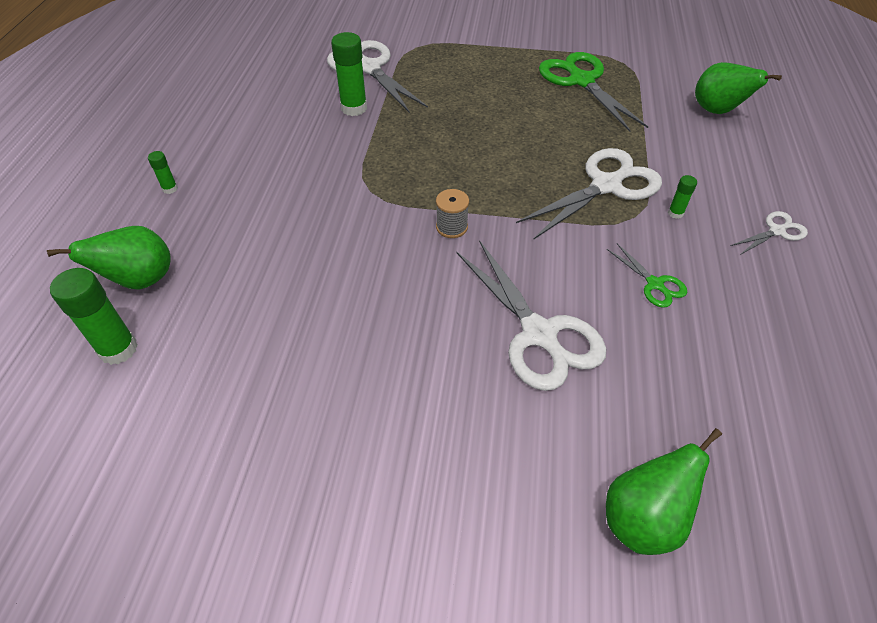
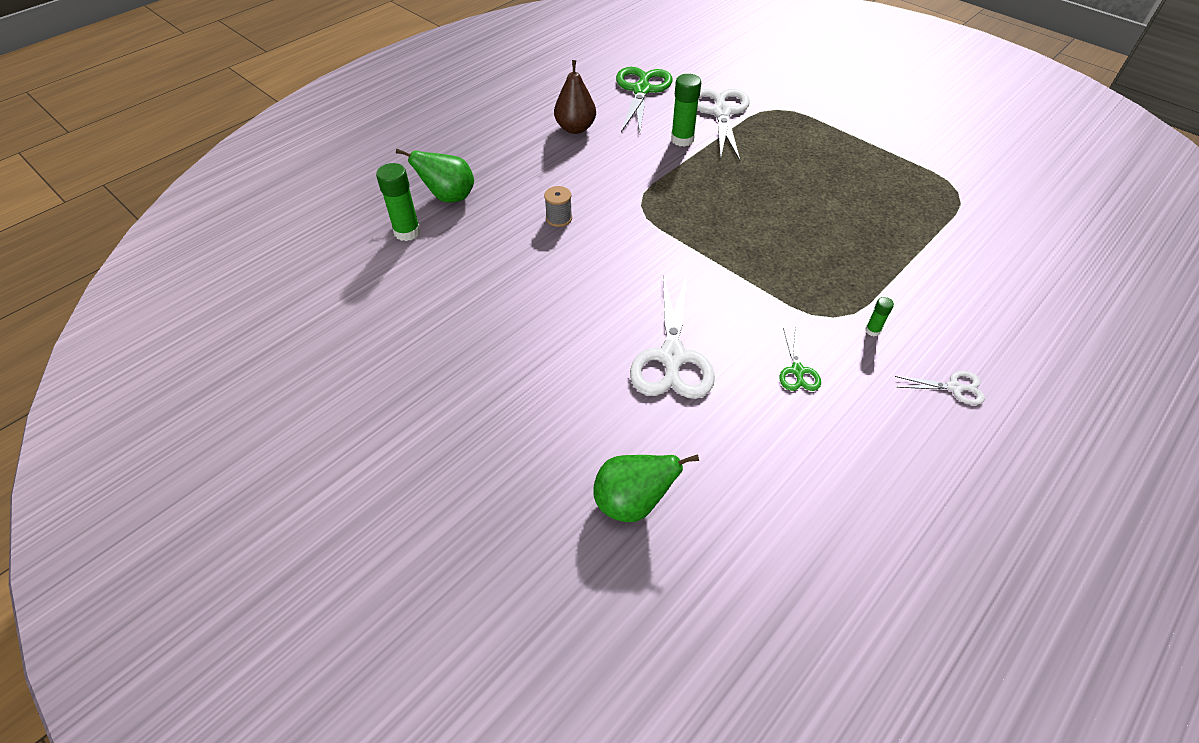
camera: 35 degrees right, 0 degrees up
(170, 189) = (510, 146): green glue stick -> none
(231, 140) = (575, 128): none -> brown pear
(451, 227) = (677, 256): grey spool -> grey spool (559, 218)
(581, 81) = (898, 192): green scissors -> green scissors (641, 90)
(606, 186) = (832, 283): white scissors -> none
(717, 111) = (1009, 269): green pear -> none

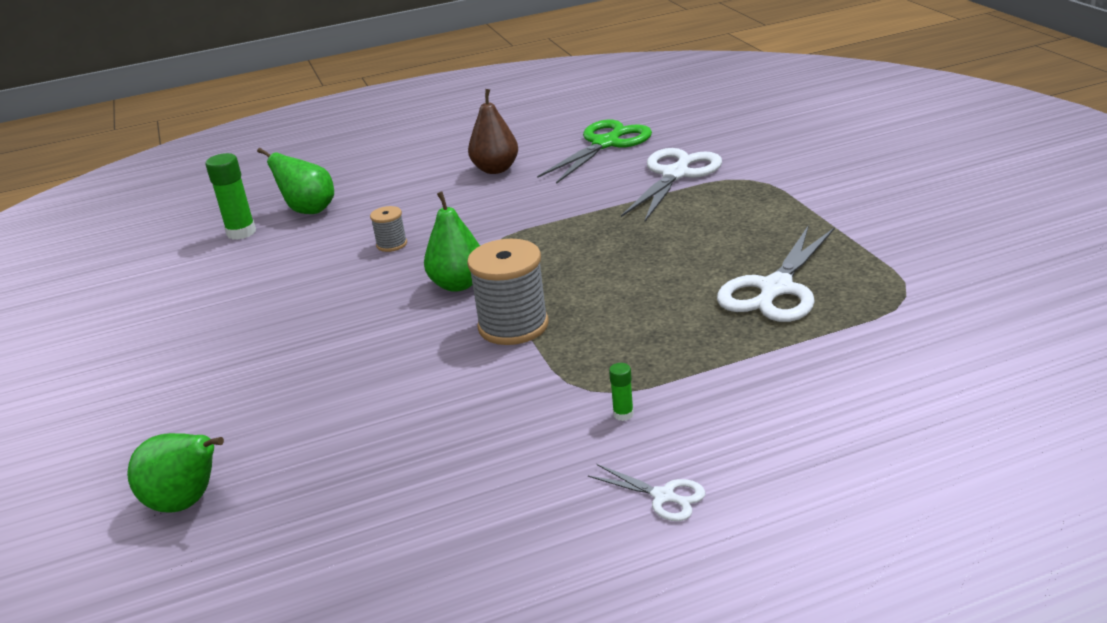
camera: 30 degrees right, 20 degrees down
(651, 246) = (458, 284): none -> green pear
(672, 357) = (368, 387): white scissors -> white scissors (776, 288)
(682, 139) = (601, 194): green glue stick -> none
(729, 275) = (513, 326): none -> grey spool
(797, 371) = (488, 432): green scissors -> none

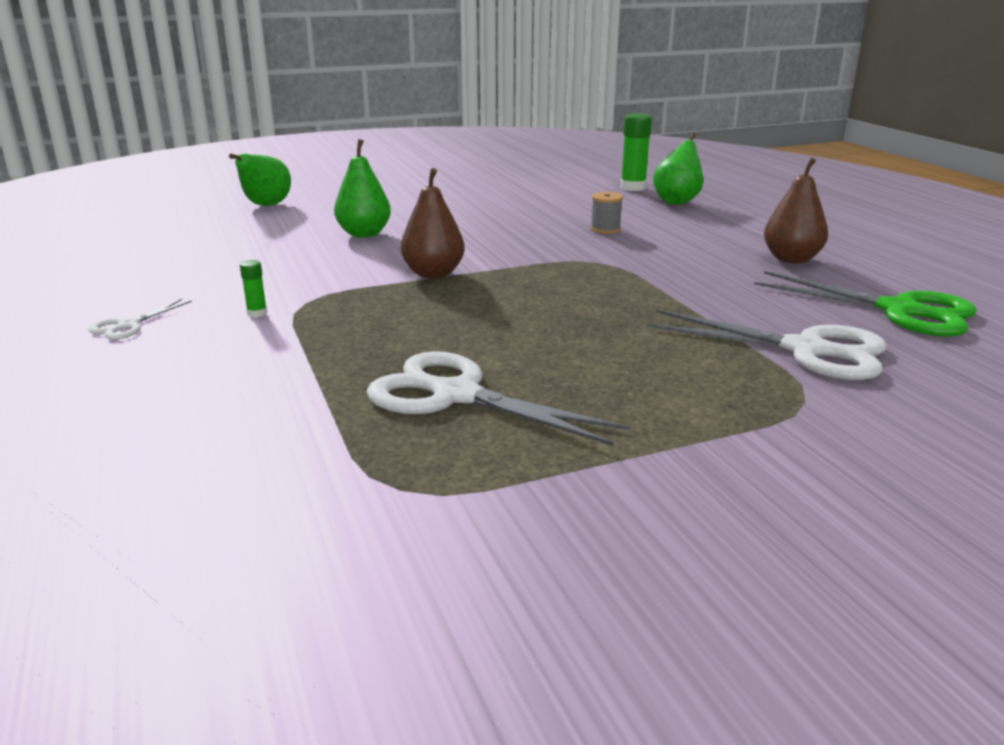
camera: 85 degrees right, 5 degrees down
(458, 284) = (519, 253): green pear -> green pear (364, 234)
(513, 326) = (433, 274): grey spool -> brown pear

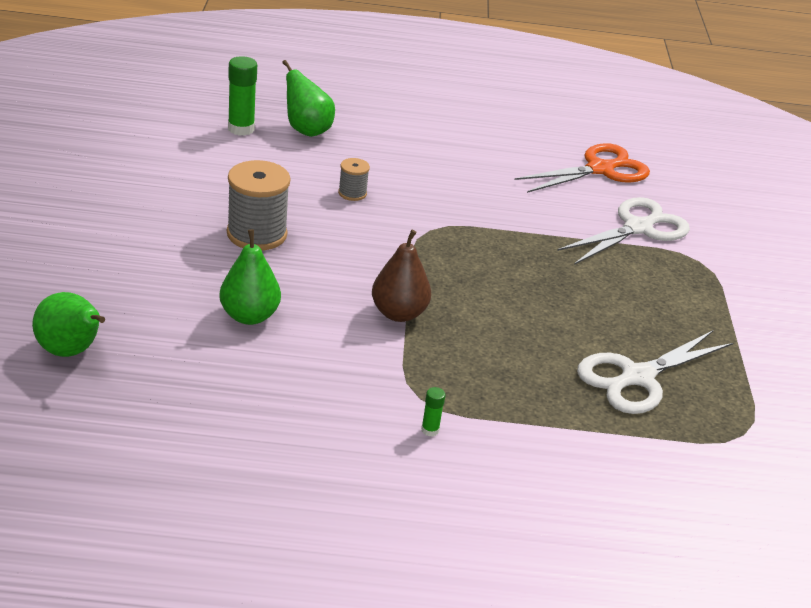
camera: 70 degrees left, 10 degrees up
(128, 325) = (411, 510): white scissors -> none
(484, 216) = (257, 234): none -> grey spool
(791, 259) = (486, 155): brown pear -> none
(898, 311) = (600, 169): green scissors -> orange scissors

